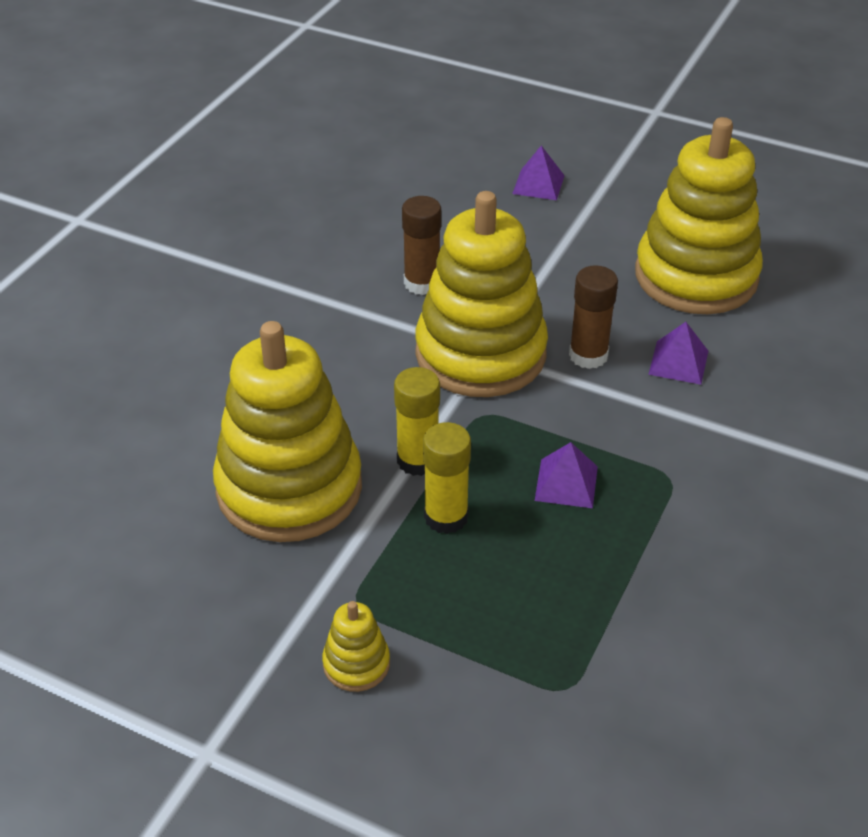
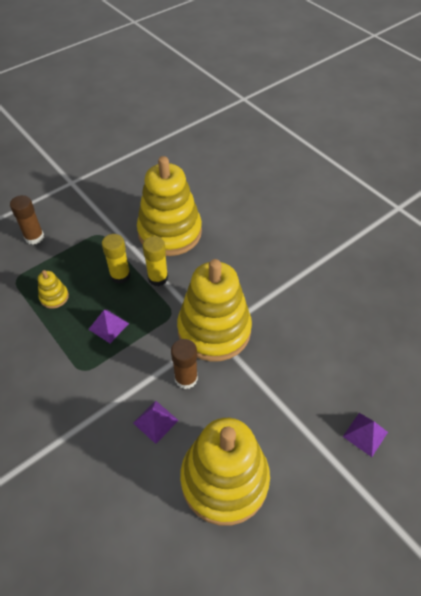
camera: 115 degrees right, 10 degrees up
(356, 664) = (73, 226): yellow stacking toy -> yellow stacking toy (54, 297)
(422, 283) = (285, 327): brown glue stick -> brown glue stick (34, 237)

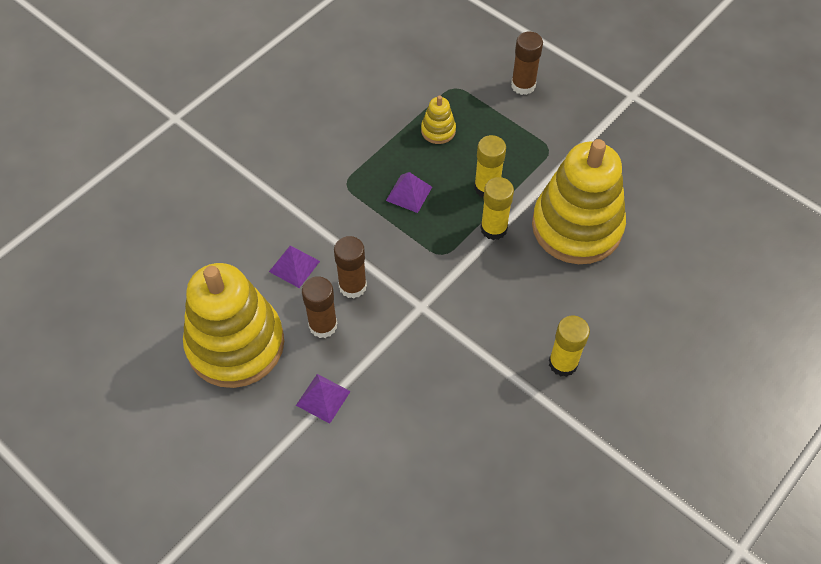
camera: 80 degrees right, 5 degrees up
(214, 330) = (427, 305): yellow stacking toy -> none
(218, 405) = (323, 325): none -> brown glue stick
(273, 260) = (563, 363): none -> yellow glue stick
(365, 434) = (308, 494): purple pyramid -> purple pyramid (323, 398)

